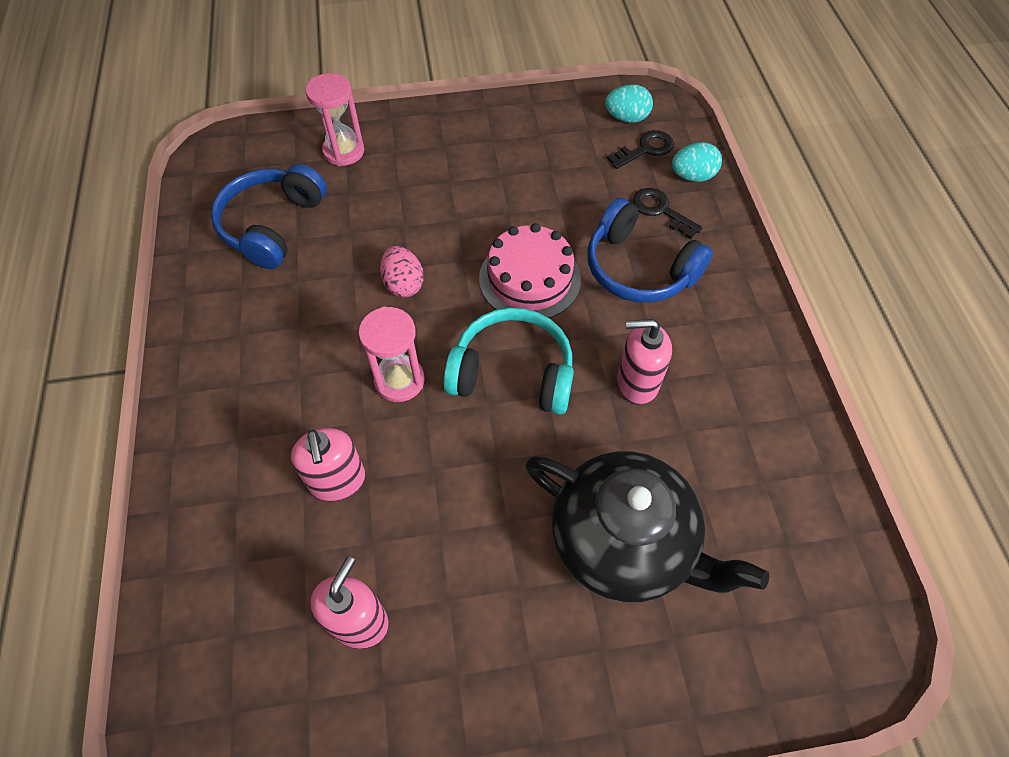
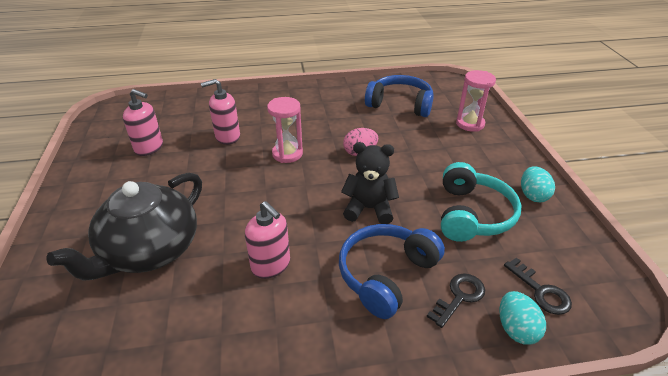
camera: 90 degrees right, 20 degrees down
(512, 373) = (287, 200): turquoise headphones -> turquoise headphones (472, 214)
(529, 279) = (369, 209): pink cake -> black teddy bear
(626, 118) = (581, 279): turquoise egg -> turquoise egg (532, 195)
(636, 383) = (271, 265): pink soap dispenser -> pink soap dispenser turned 135 degrees clockwise

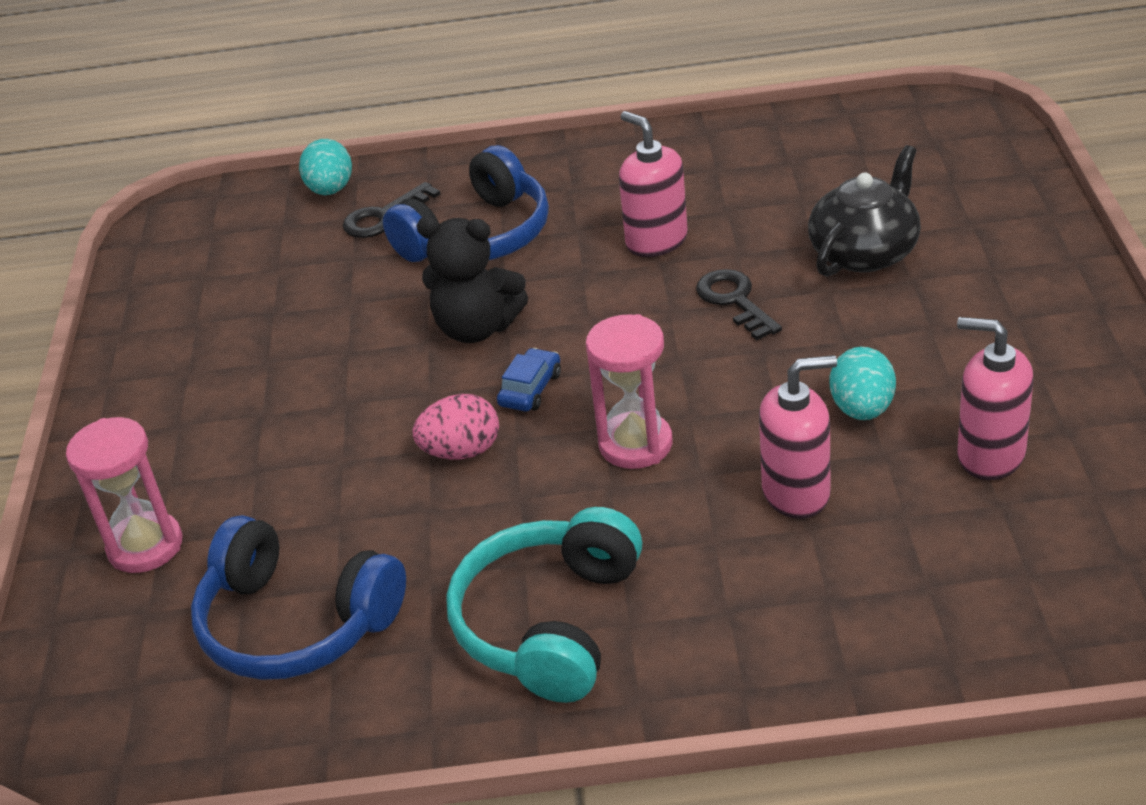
camera: 170 degrees left, 0 degrees up
(149, 250) = (865, 252): black teapot -> black teapot, size x0.65
(335, 177) = (530, 389): none -> blue car
(472, 214) = (293, 324): turquoise headphones -> turquoise headphones (550, 623)
(532, 195) = (154, 361): turquoise egg -> turquoise egg (862, 409)
(540, 291) = (266, 227): black key -> black key (735, 301)

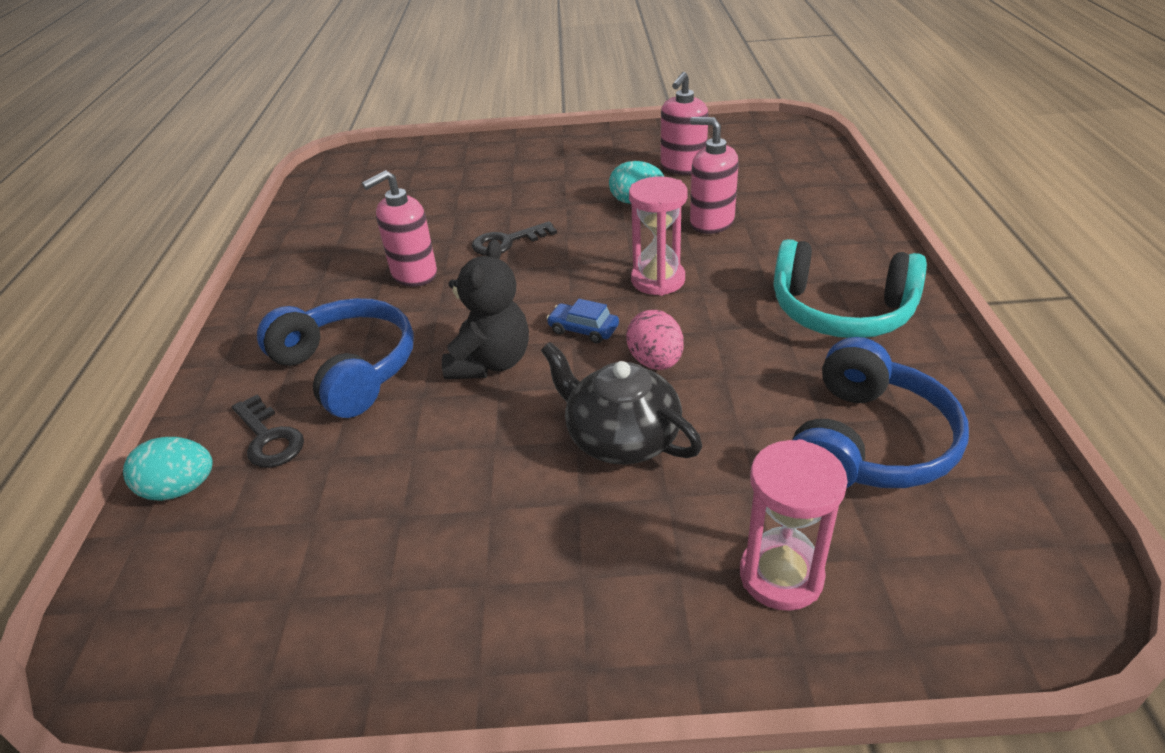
camera: 90 degrees left, 0 degrees up
(796, 493) = (711, 222): pink soap dispenser -> pink soap dispenser turned 45 degrees counterclockwise
(865, 252) = (475, 196): black teapot -> black teapot (621, 437)

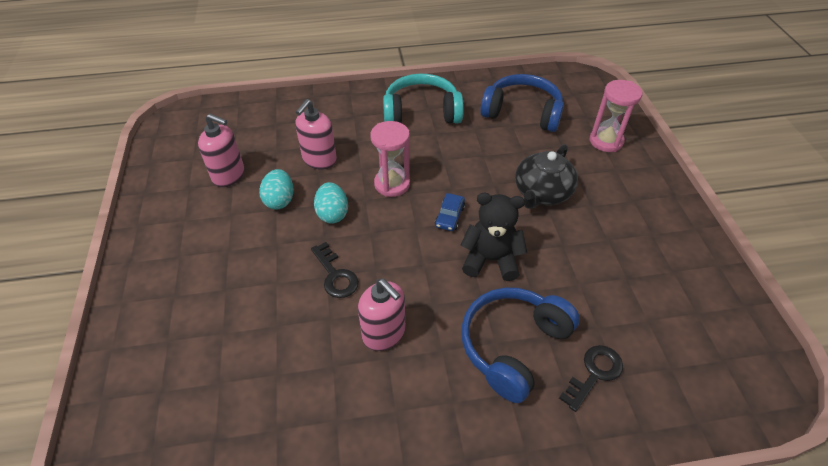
camera: 100 degrees left, 10 degrees up
(180, 489) = (656, 413): turquoise egg -> turquoise egg (332, 214)
(655, 362) = (477, 182): pink egg -> none
(841, 311) = (421, 112): turquoise headphones -> turquoise headphones turned 105 degrees counterclockwise

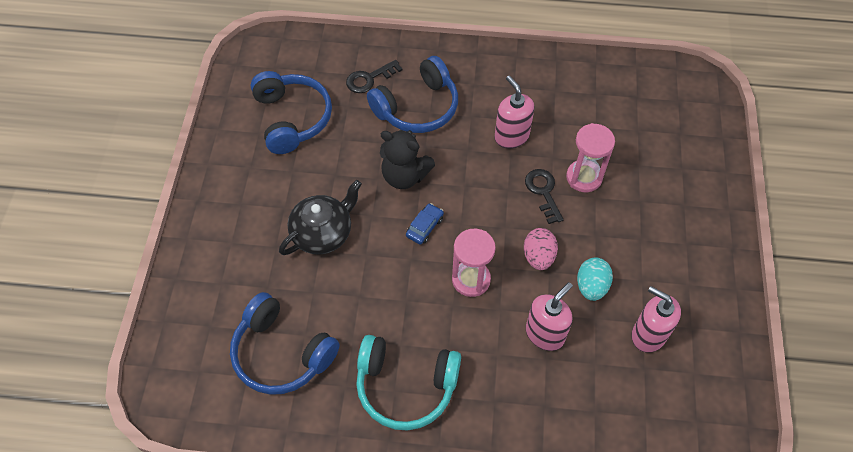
camera: 165 degrees left, 10 degrees up
(332, 214) = (538, 257): turquoise egg -> pink egg
(606, 141) = (214, 283): pink hourglass -> pink hourglass (584, 177)
(650, 295) = (292, 118): none -> blue headphones

